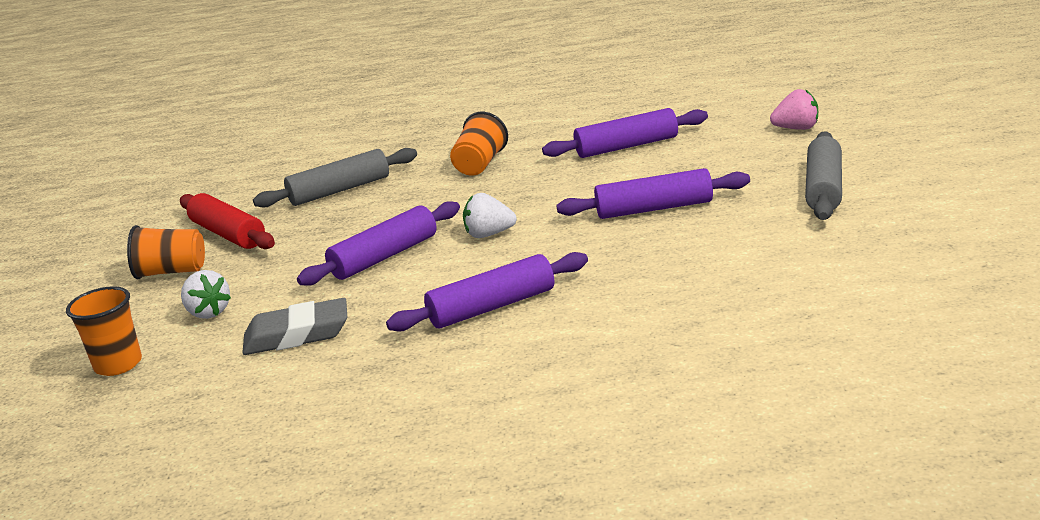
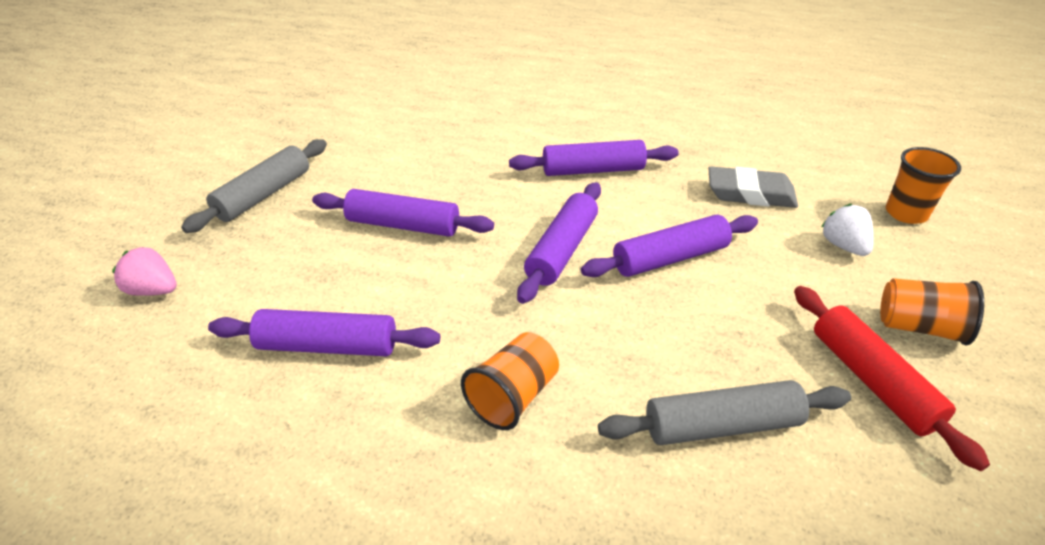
camera: 165 degrees left, 15 degrees up
(489, 234) = (561, 250): white strawberry -> purple rolling pin

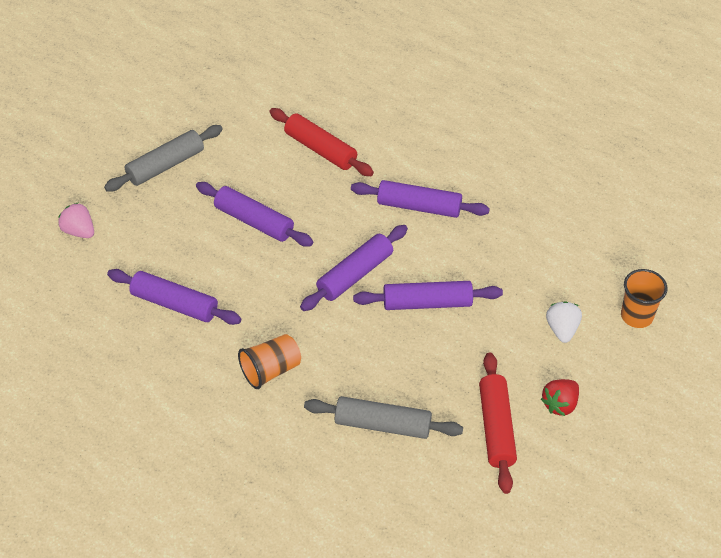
camera: 20 degrees right, 10 degrees up
(450, 145) = (320, 149): none -> red rolling pin
(750, 194) = (528, 264): grey eraser -> none
(919, 327) = (560, 404): orange cup -> red strawberry

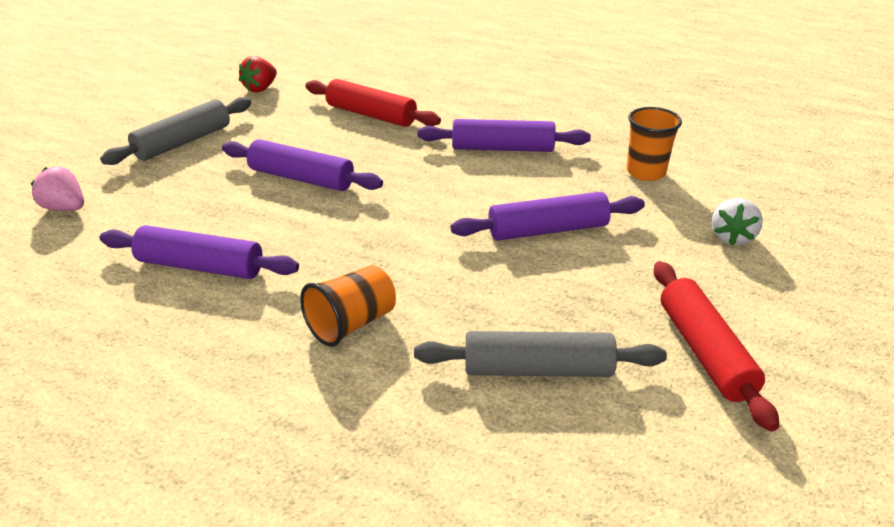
camera: 10 degrees left, 15 degrees down
(355, 274) = (444, 213): purple rolling pin -> none
(560, 404) = (777, 314): red strawberry -> red strawberry (260, 88)
(562, 329) = (732, 237): white strawberry -> white strawberry turned 150 degrees counterclockwise
(636, 316) = (815, 215): orange cup -> orange cup (646, 172)

